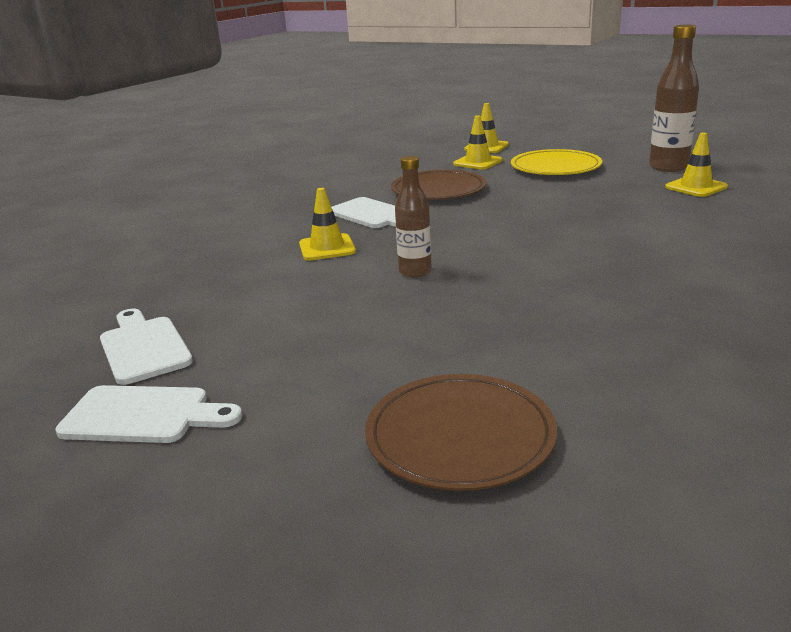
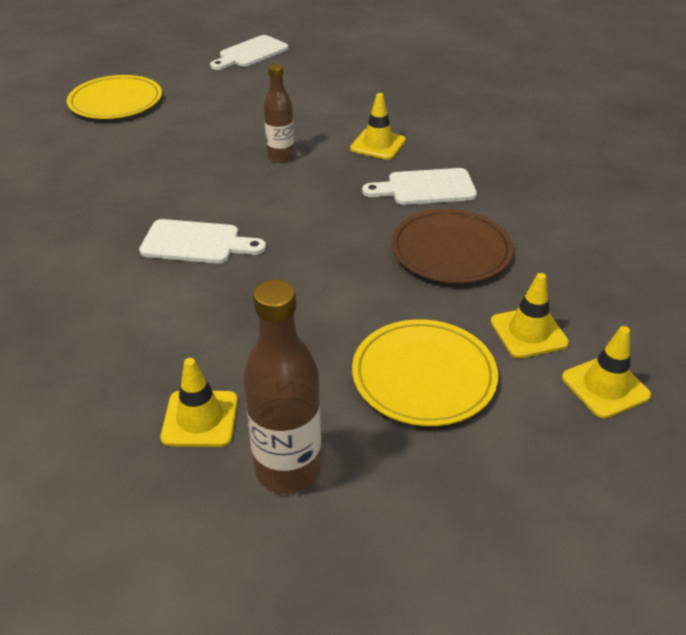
camera: 125 degrees right, 15 degrees up
(143, 347) = (317, 63): white cutting board -> white cutting board (196, 243)
(460, 436) = (116, 102): brown plate -> yellow plate

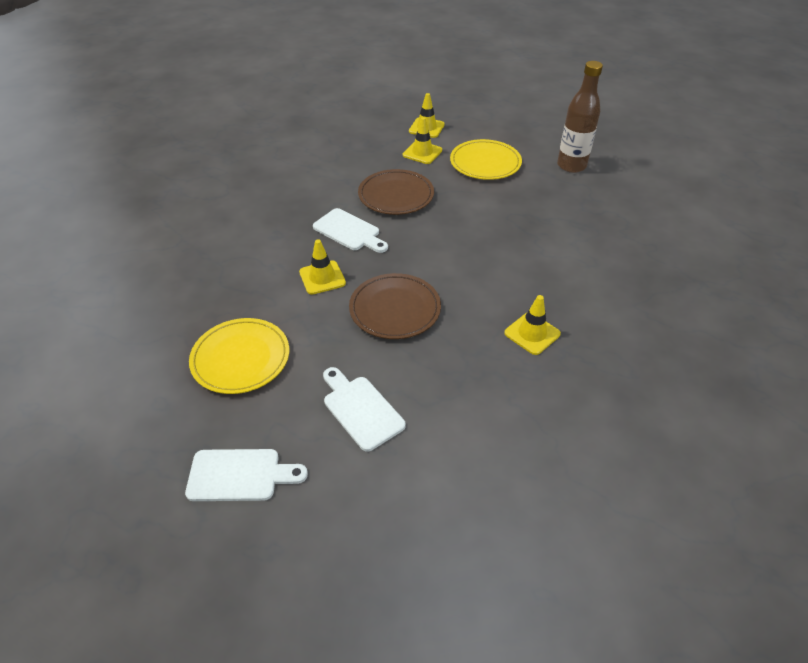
camera: 135 degrees left, 5 degrees up
(116, 102) = (449, 483): yellow plate -> yellow plate (240, 358)
(196, 243) = (519, 276): white cutting board -> white cutting board (360, 409)
(200, 419) = (591, 196): yellow traffic cone -> yellow traffic cone (532, 333)
(281, 157) = (395, 309): brown bottle -> brown plate

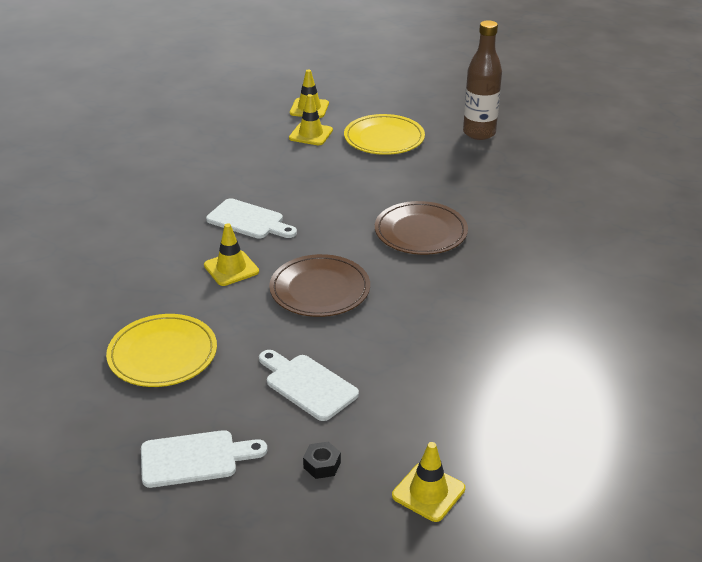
camera: 10 degrees left, 10 degrees down
(353, 501) = (322, 465): none -> black nut
(396, 195) = (292, 180): brown plate -> brown plate (420, 232)
(532, 333) = (471, 296): yellow traffic cone -> yellow traffic cone (428, 492)

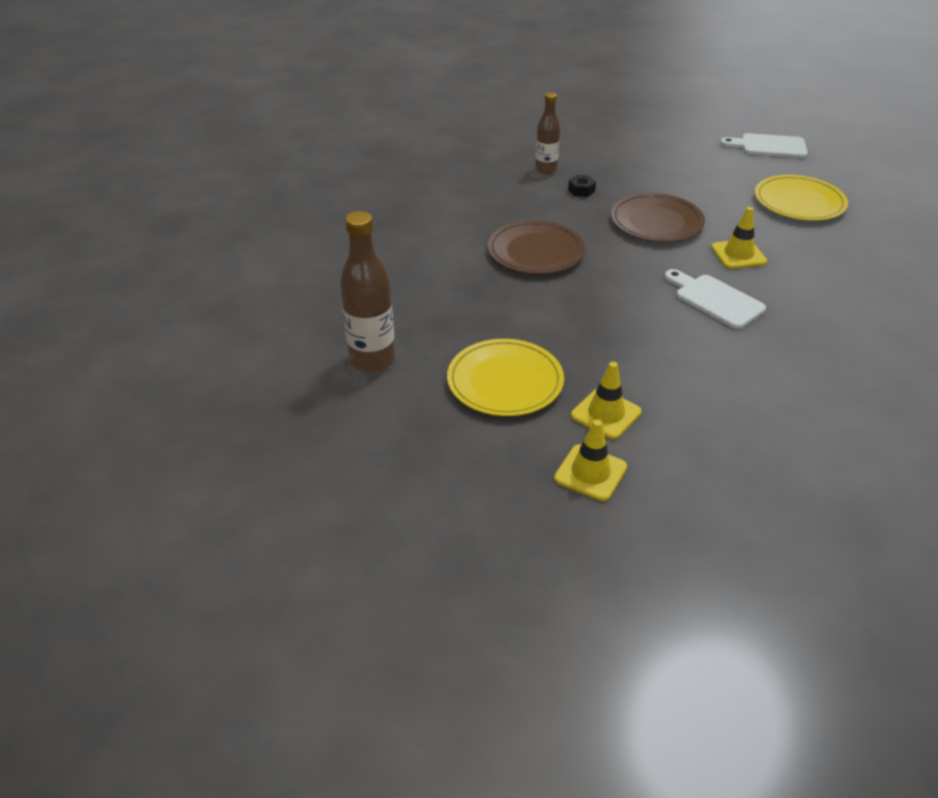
camera: 160 degrees left, 5 degrees up
(307, 385) = (685, 166): white cutting board -> none
(322, 465) = (685, 131): black nut -> black nut (581, 190)
(428, 492) = (625, 112): yellow traffic cone -> none
(473, 336) = (546, 170): none -> brown bottle

